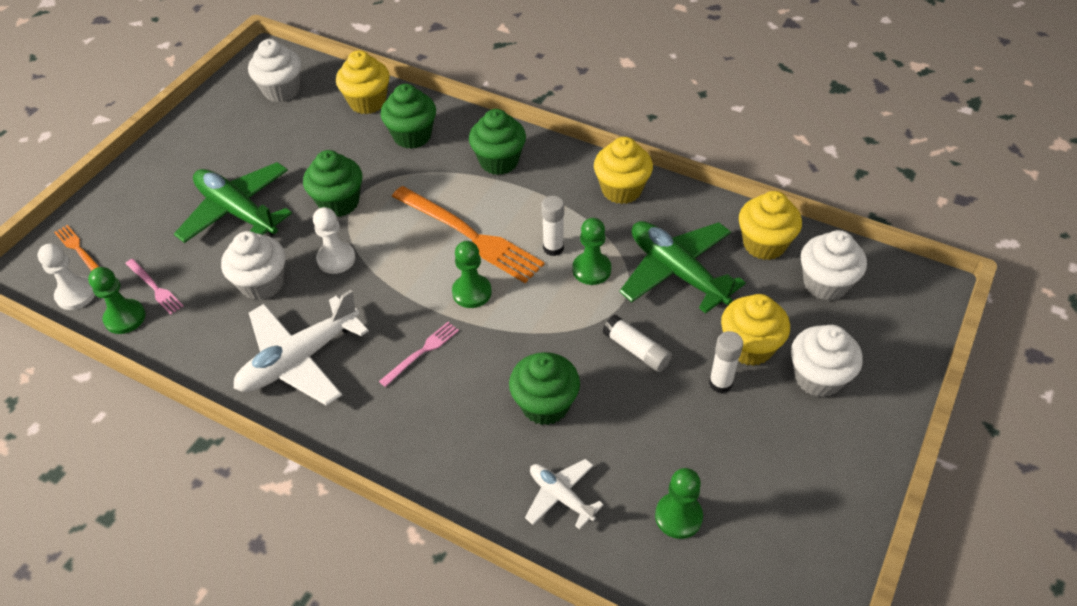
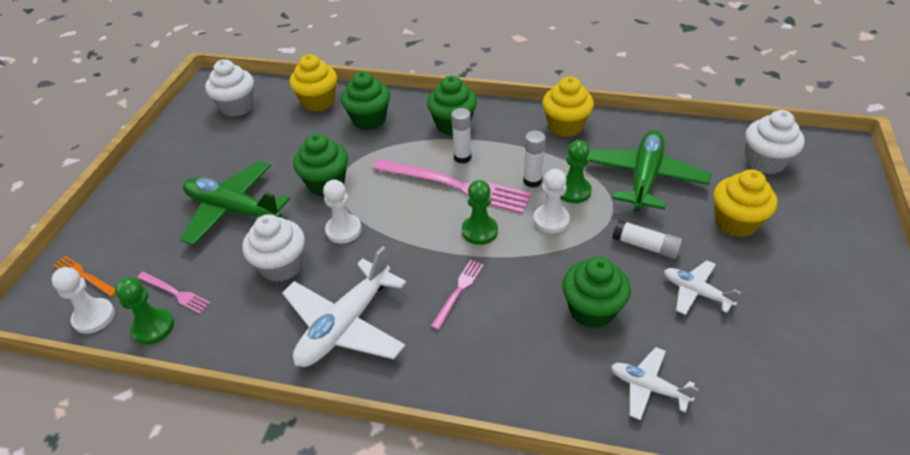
camera: 15 degrees left, 5 degrees down
(470, 235) = (456, 186): orange fork -> pink fork
(551, 297) = (551, 220): none -> white pawn
(662, 413) = (696, 292): none -> white plane
(677, 272) = (644, 178): green plane -> green plane turned 75 degrees clockwise
(678, 516) = (760, 377): green pawn -> none
(720, 383) = (729, 256): white glue stick -> white glue stick (462, 157)
(764, 244) = (700, 143): yellow cupcake -> none
(818, 377) = (803, 233): white cupcake -> none

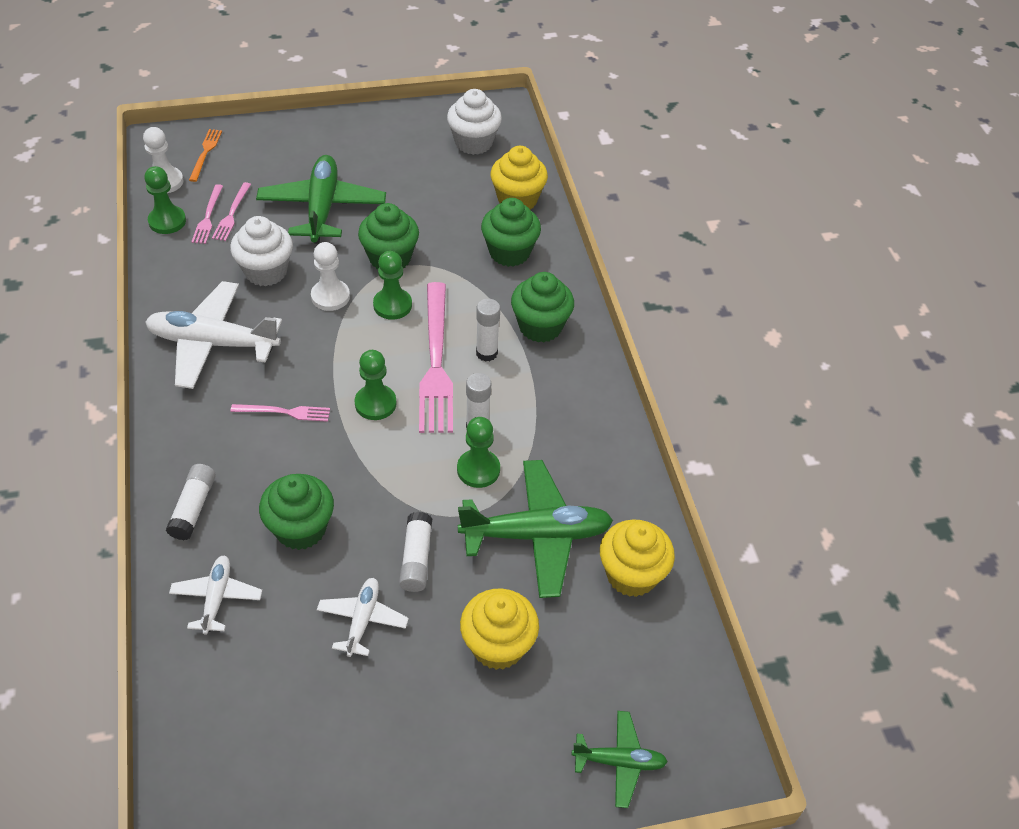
camera: 60 degrees right, 5 degrees up
(187, 274) = (232, 214): none -> pink fork
(379, 195) = (392, 305): none -> green pawn
(539, 383) = (193, 507): none -> white glue stick
(551, 220) = (420, 461): white pawn -> none
(565, 126) = (596, 433): yellow cupcake -> yellow cupcake (631, 575)
(765, 162) = (638, 666): white cupcake -> none
(837, 190) = (619, 762): none -> green plane

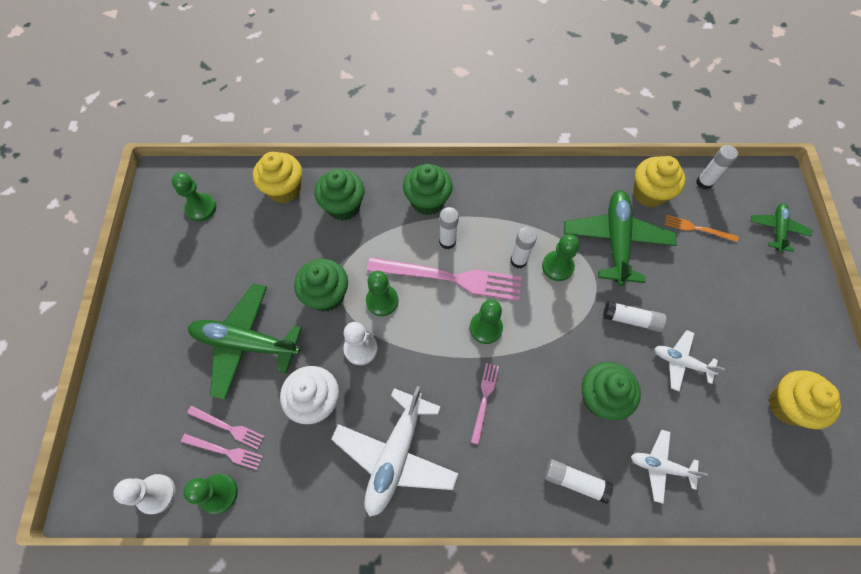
camera: 75 degrees left, 15 degrees up
(205, 153) = (126, 449): orange fork -> orange fork (697, 229)
(473, 143) = (201, 208): white cupcake -> green pawn
(498, 645) = (700, 280): yellow cupcake -> yellow cupcake (788, 405)
(677, 651) = (704, 182): none -> white glue stick

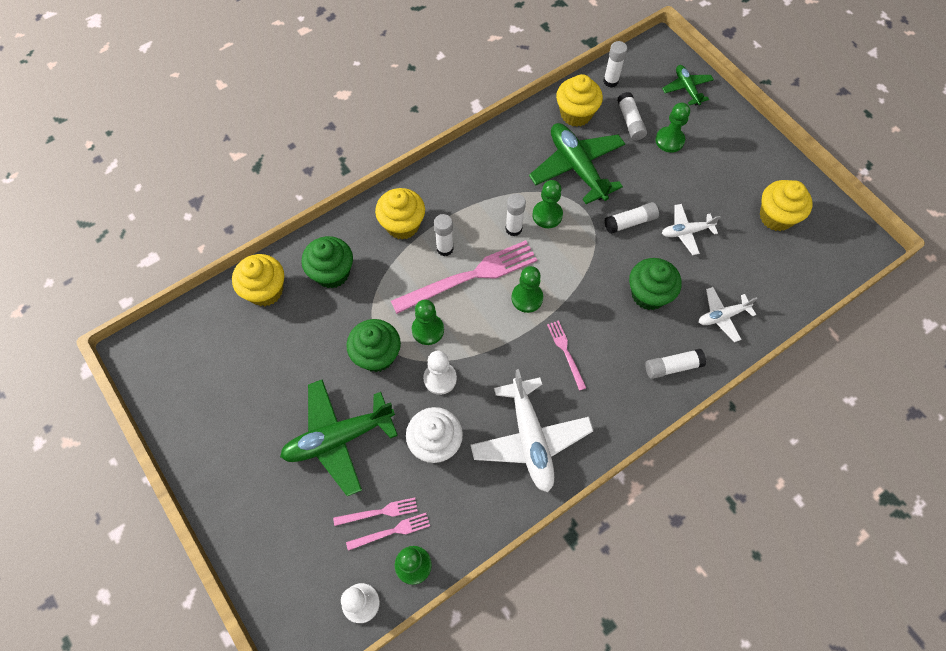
camera: 35 degrees left, 0 degrees up
(201, 208) = (199, 354): green pawn -> green pawn (669, 140)
(427, 201) = (402, 225): green cupcake -> yellow cupcake
(697, 229) = (630, 121): orange fork -> white glue stick

